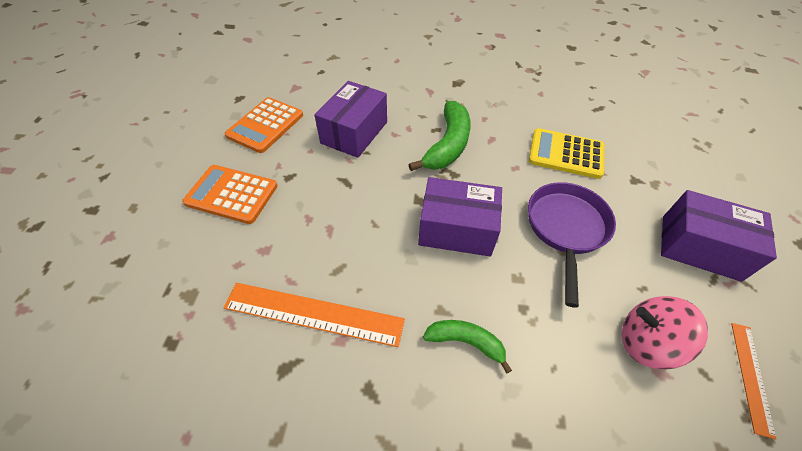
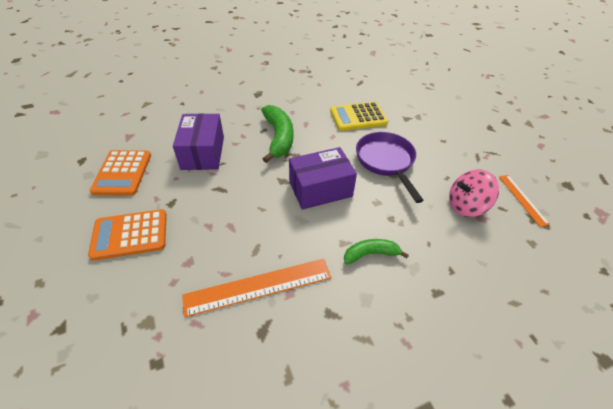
camera: 30 degrees left, 5 degrees down
(700, 247) = (461, 143): purple box -> none

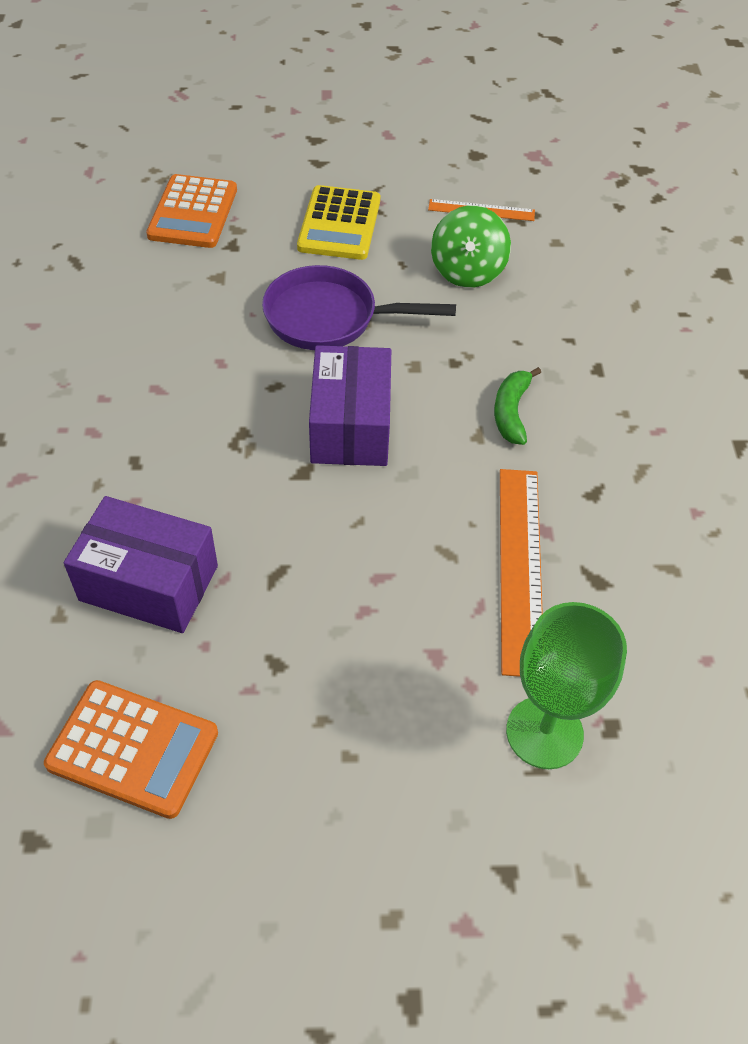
camera: 70 degrees left, 5 degrees up
(130, 235) = (332, 746): orange calculator -> orange calculator (193, 213)
(148, 326) = (544, 732): none -> green goblet
(279, 137) = (175, 443): green banana -> none
(358, 117) = (186, 306): yellow calculator -> yellow calculator (339, 224)
(466, 206) = (467, 271): pink spinning top -> green spinning top

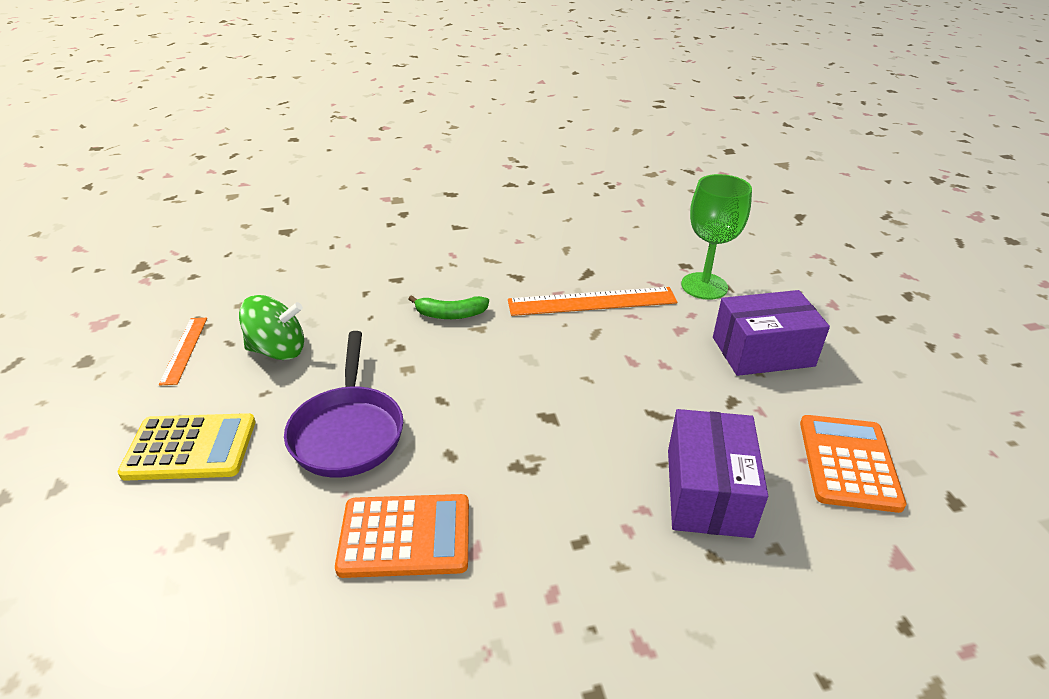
camera: 100 degrees left, 15 degrees down
(193, 213) = (140, 599): orange calculator -> orange calculator (405, 536)
(350, 426) = (488, 396): purple box -> purple box (762, 351)

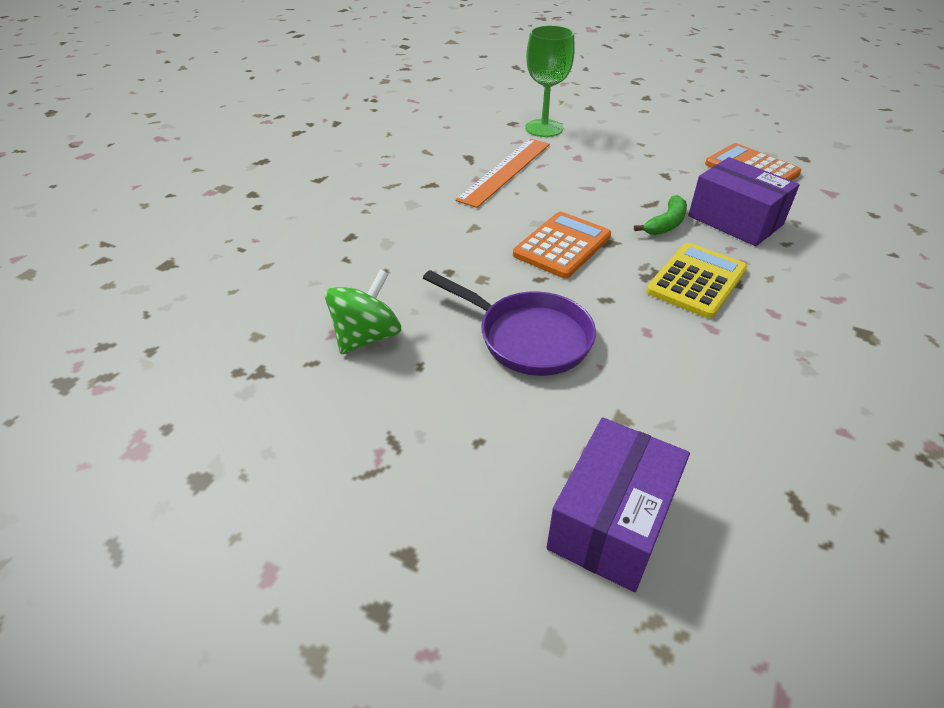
camera: 50 degrees left, 5 degrees up
(184, 350) = (283, 396): orange ruler -> none
(190, 448) = (449, 437): yellow calculator -> yellow calculator (696, 281)
(405, 536) = (672, 353): orange calculator -> orange calculator (562, 246)
(450, 314) = (438, 232): green banana -> green banana (666, 224)
(762, 351) = (632, 144): purple box -> purple box (612, 521)

